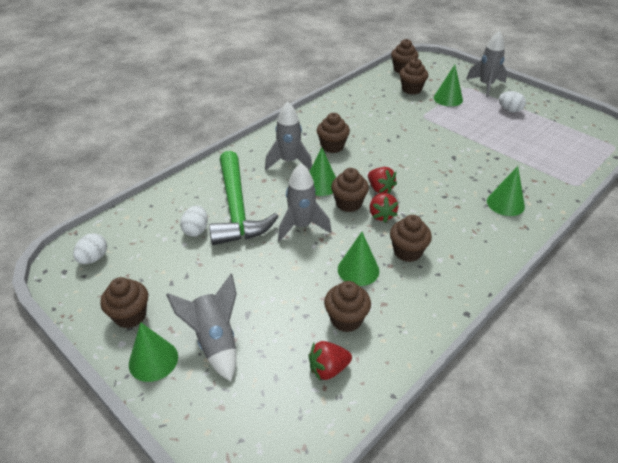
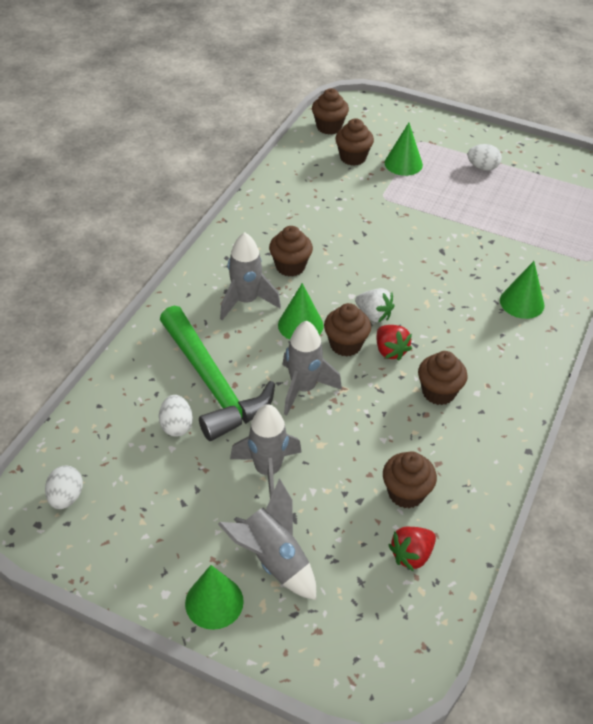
camera: 20 degrees left, 5 degrees up
(130, 316) = (156, 557): brown cupcake -> none
(358, 270) = (393, 429): green cone -> none
(380, 189) = (373, 315): red strawberry -> white strawberry
(486, 86) = (442, 135): grey rocket -> grey rocket (268, 471)

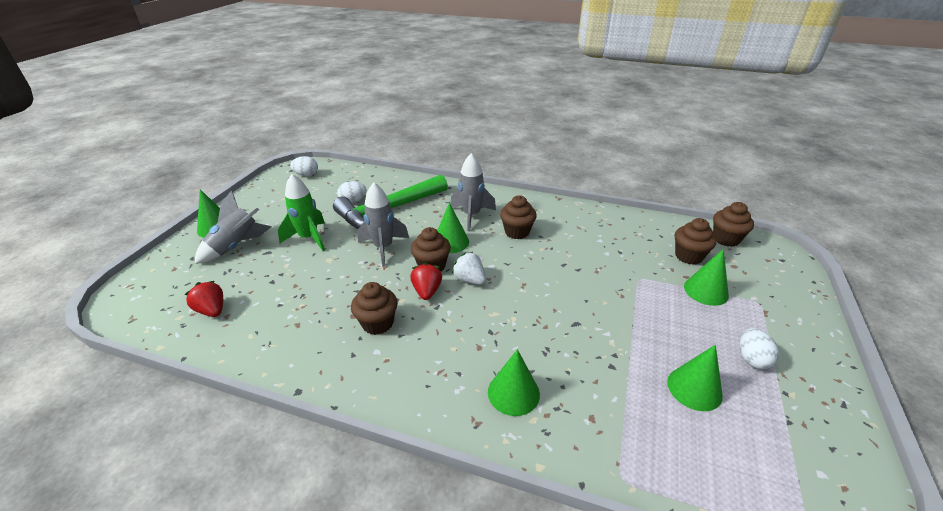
camera: 85 degrees right, 10 degrees down
(268, 471) = (309, 238): grey rocket -> green rocket
(373, 315) = (470, 279): white strawberry -> white strawberry turned 105 degrees clockwise
(390, 351) = (427, 291): red strawberry -> red strawberry turned 120 degrees clockwise
(406, 493) = (271, 305): brown cupcake -> none
(512, 204) = (694, 388): none -> green cone

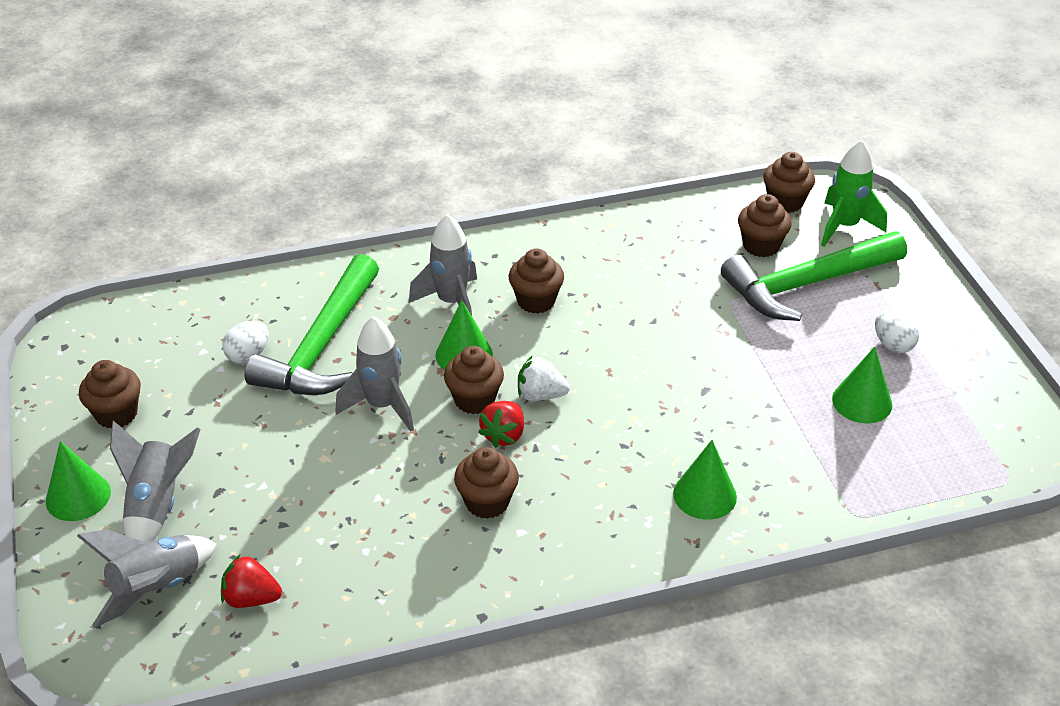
camera: 35 degrees left, 5 degrees up
(186, 283) = (157, 588): none -> grey rocket
(274, 202) = (116, 414): none -> brown cupcake
(306, 175) = (106, 343): white egg -> none
(309, 238) = (255, 442): green rocket -> green rocket (845, 226)
(427, 291) = (504, 435): red strawberry -> red strawberry turned 120 degrees counterclockwise
(706, 291) = (806, 284): green cone -> green hammer

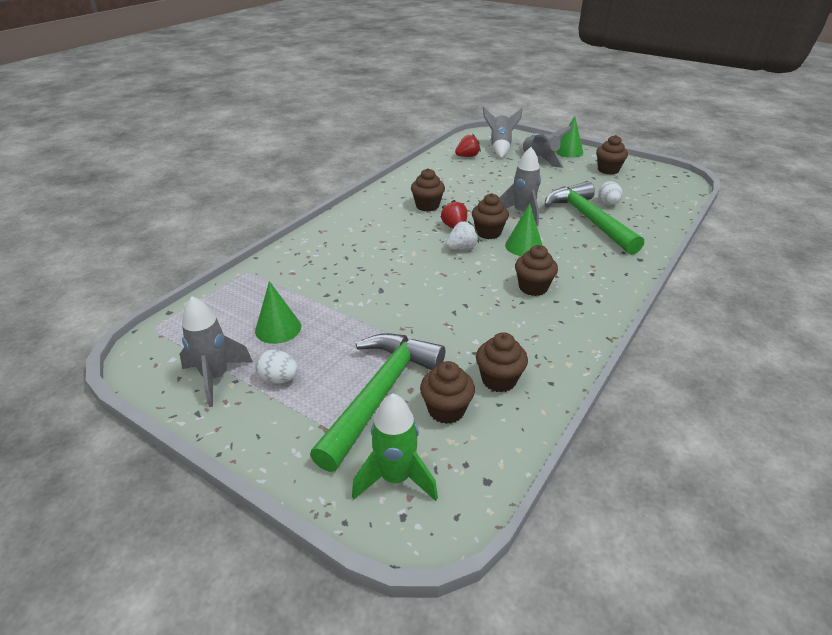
camera: 140 degrees right, 5 degrees down
(452, 302) = (572, 264): grey rocket -> grey rocket (215, 377)
(704, 495) = (333, 247): green cone -> none
(785, 202) = (472, 474): brown cupcake -> brown cupcake (499, 380)

